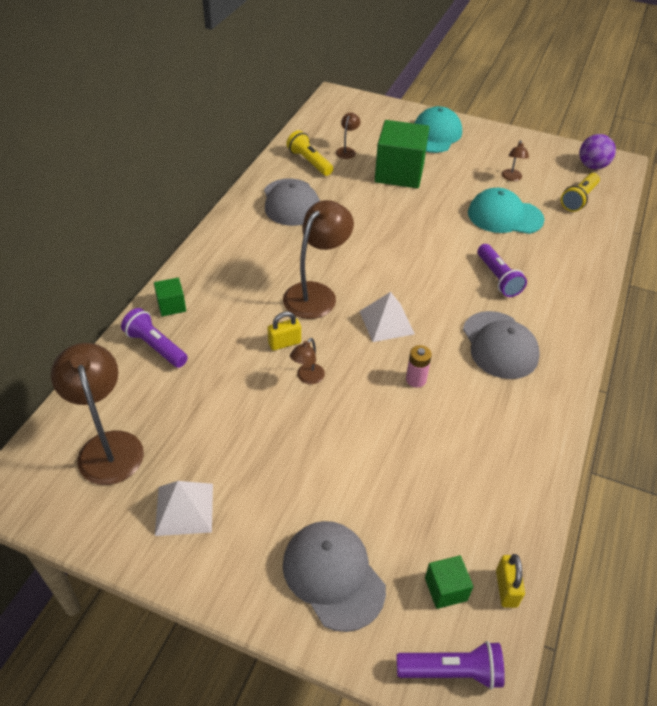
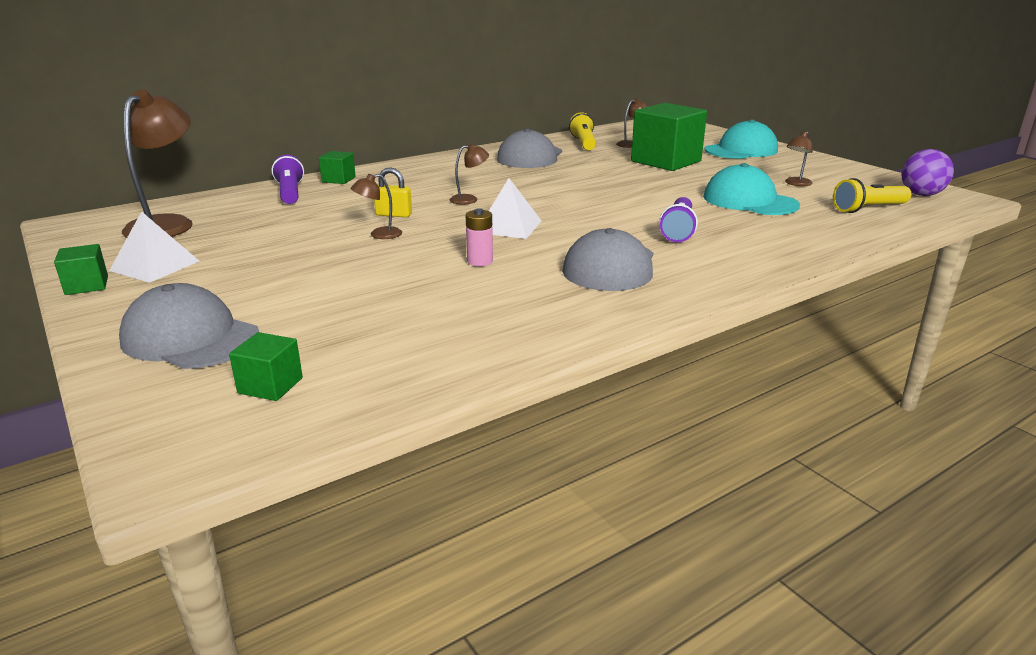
camera: 35 degrees right, 20 degrees down
(165, 564) = (87, 285): none -> green cube
(316, 293) = (469, 199): brown lamp -> brown lamp, size x0.47
(333, 575) = (190, 338): grey cap -> grey cap turned 60 degrees counterclockwise
(452, 671) = (172, 438): purple flashlight -> none
(506, 588) = (332, 410): yellow padlock -> none

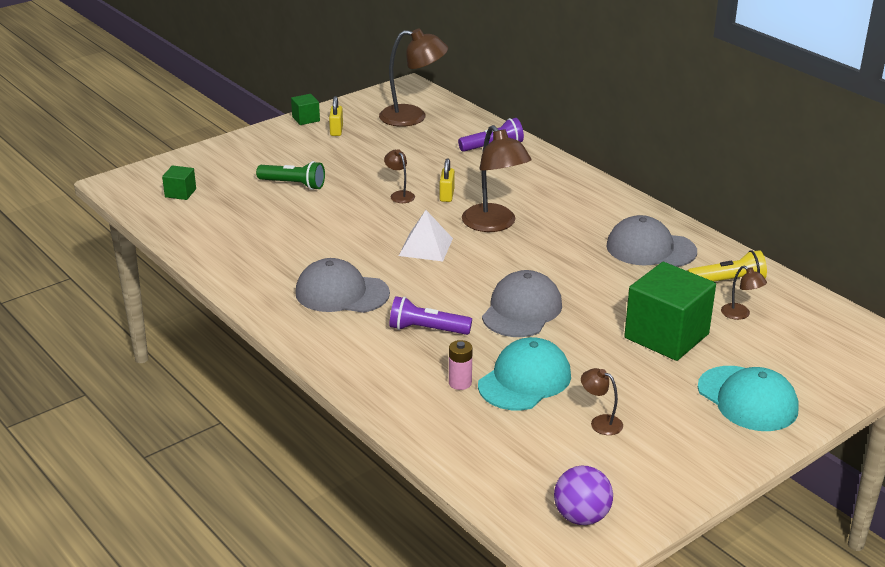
camera: 85 degrees right, 5 degrees up
(155, 265) = (336, 130): white pyramid -> yellow padlock
(190, 338) = (235, 162): grey cap -> grey cap (522, 310)
(307, 293) = (293, 184): none -> green flashlight
(338, 179) = (536, 160): green cube -> none
(469, 199) = (494, 224): brown lamp -> brown lamp, size x2.12
(480, 261) = (348, 239): pink battery -> pink battery (460, 383)
(868, 209) = (514, 460): yellow flashlight -> none

